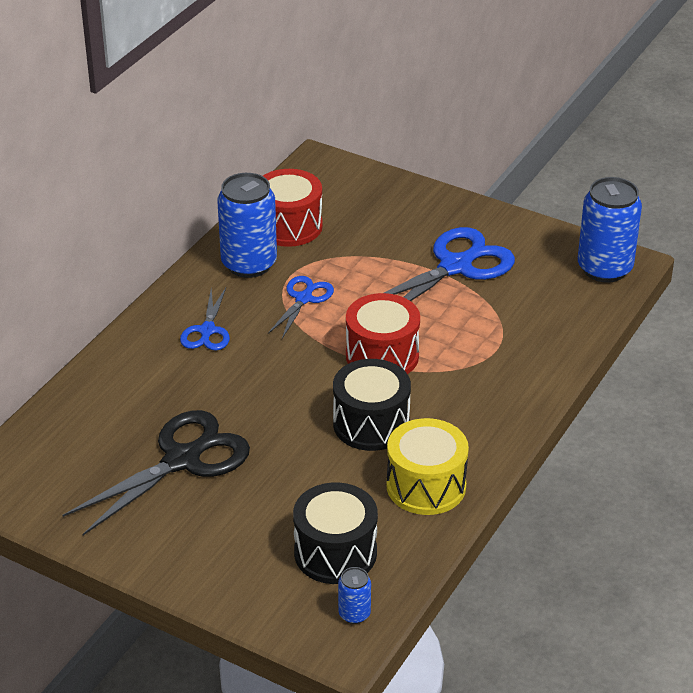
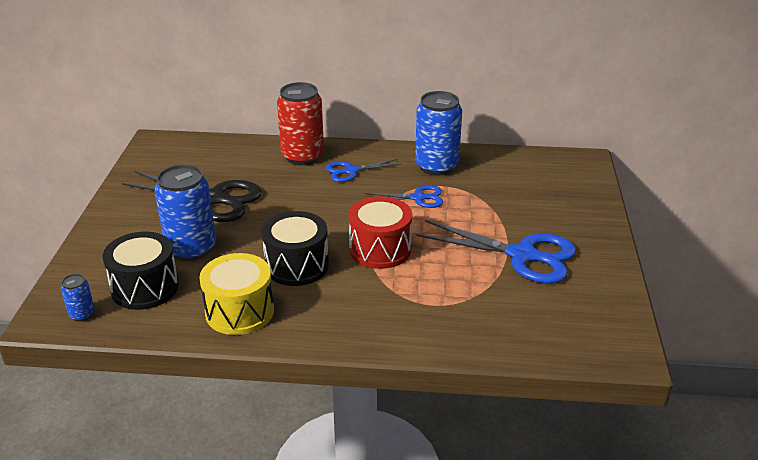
camera: 65 degrees right, 5 degrees down
(140, 360) = (302, 156): none -> red can
(289, 226) = (495, 169): red drum -> none
(604, 268) = (603, 340): blue can -> blue can (191, 249)

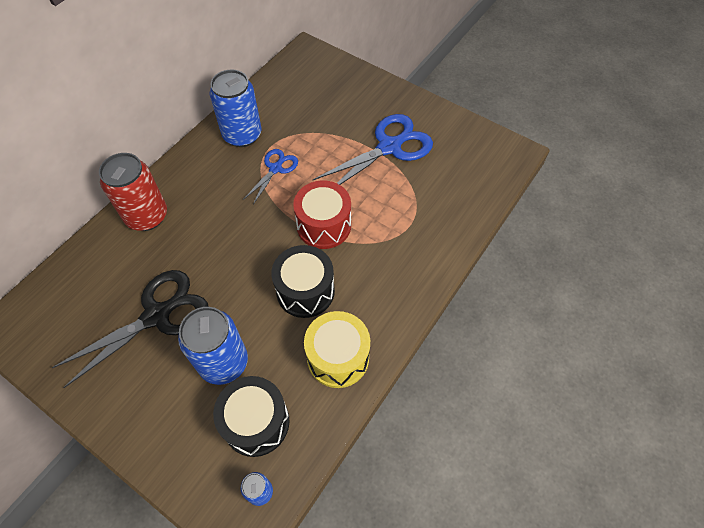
camera: 60 degrees left, 25 degrees up
(351, 171) = (201, 193): blue scissors -> none

